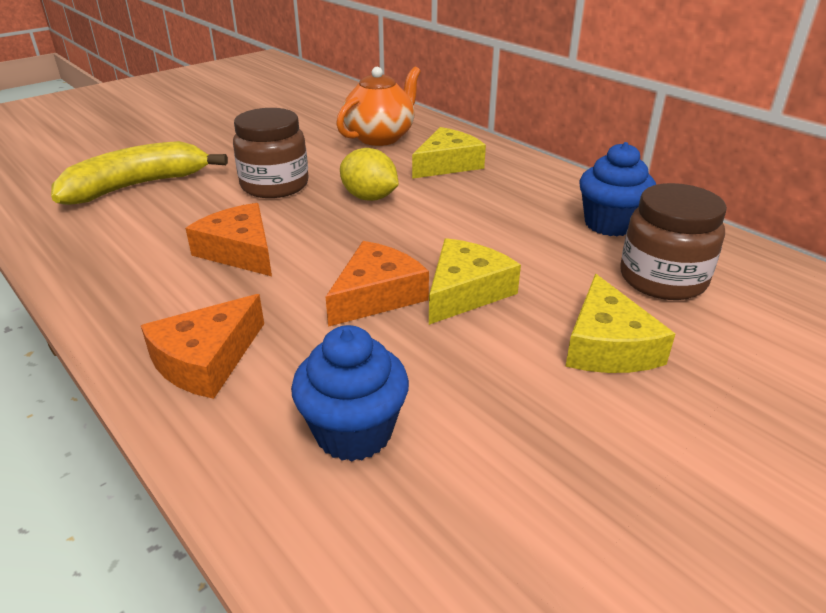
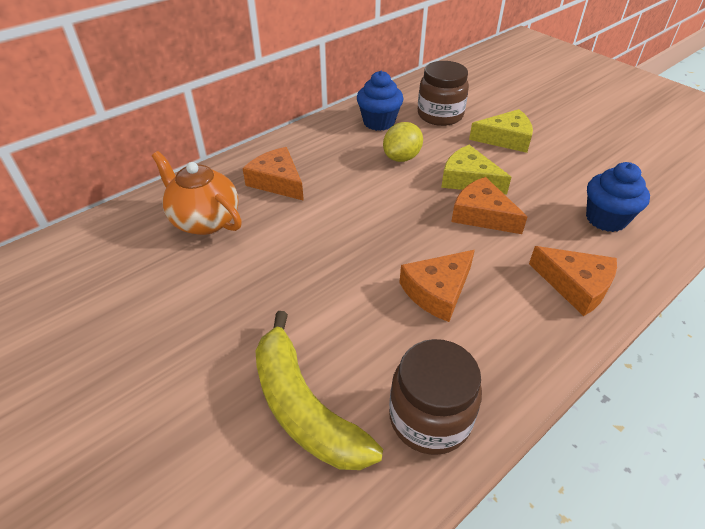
camera: 90 degrees left, 10 degrees up
(275, 185) = (311, 285): brown jar -> brown jar (430, 418)
(369, 197) = (339, 223): yellow lemon -> yellow lemon (402, 157)
(447, 164) = (277, 181): yellow cheese -> orange cheese

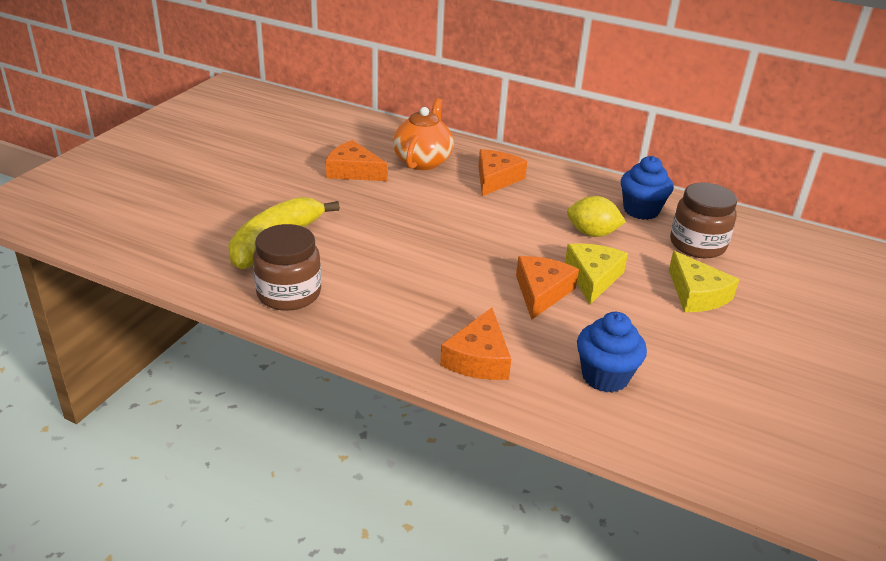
camera: 65 degrees right, 10 degrees down
(437, 291) = (418, 280): orange cheese -> orange cheese (353, 171)

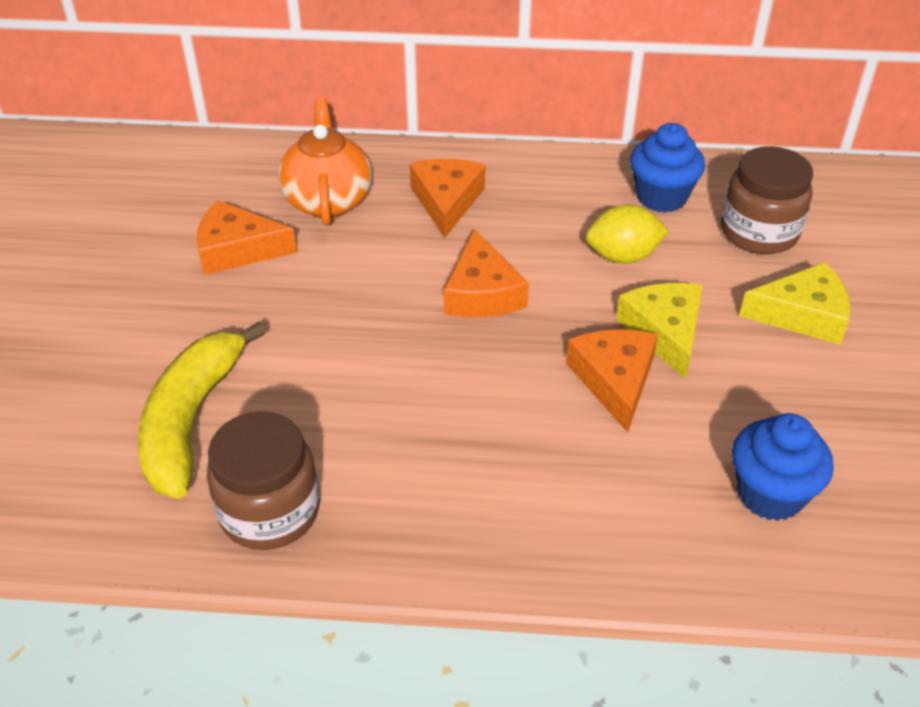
camera: 20 degrees left, 10 degrees up
(479, 358) = (598, 526): orange cheese -> orange cheese (482, 293)
(696, 294) = (802, 315): yellow cheese -> yellow cheese turned 45 degrees counterclockwise

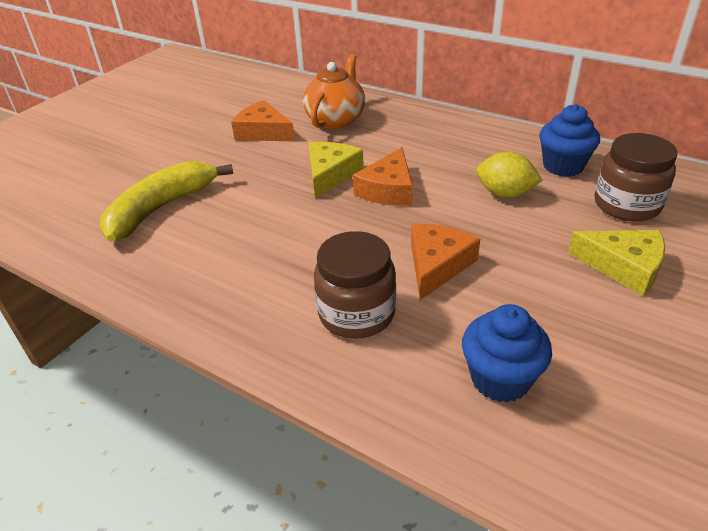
camera: 30 degrees right, 5 degrees down
(270, 511) = (157, 268): brown jar -> brown jar (356, 313)
(446, 201) = (408, 136): orange cheese -> none
(664, 332) = (499, 247): yellow cheese -> yellow cheese (330, 174)

